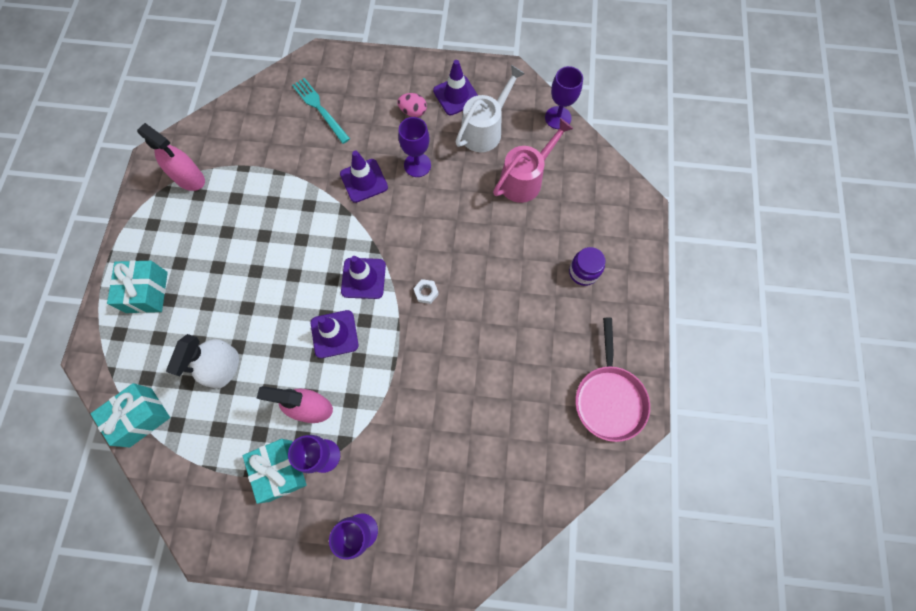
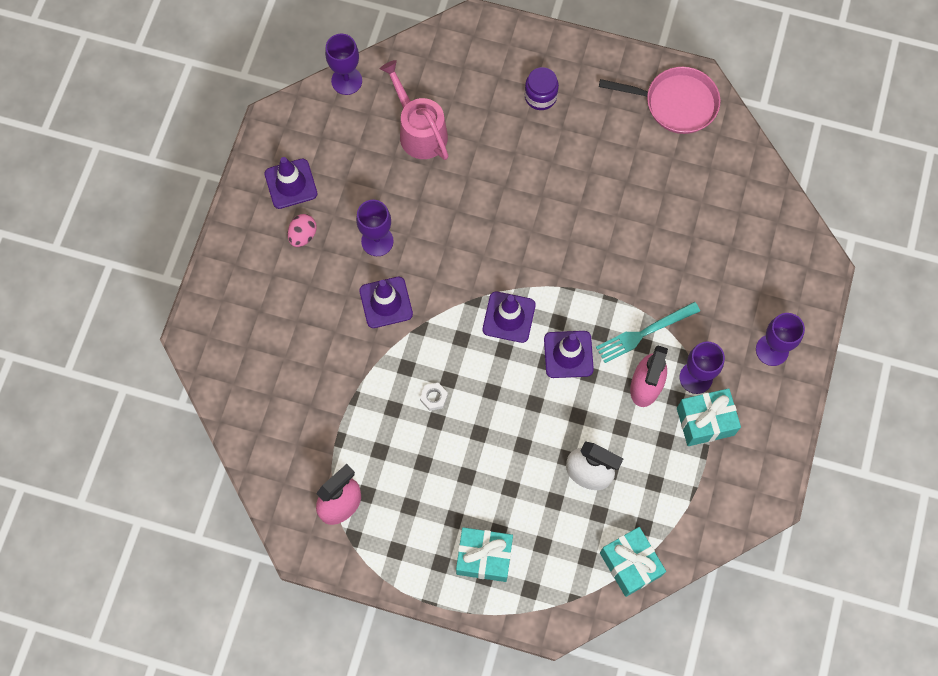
camera: 80 degrees left, 0 degrees up
(320, 108) = (273, 342): turquoise fork -> turquoise fork (644, 333)
(426, 292) = (537, 255): white nut -> white nut (434, 398)
(485, 129) = (345, 160): white watering can -> none

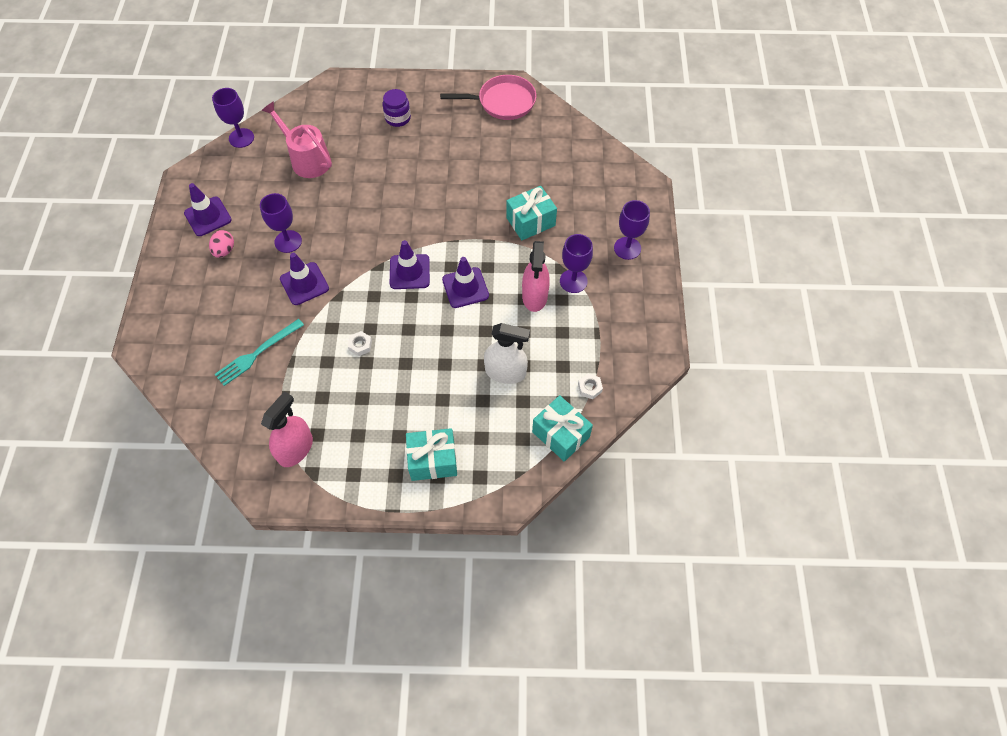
camera: 15 degrees left, 10 degrees down
(644, 333) = (523, 258): turquoise fork -> turquoise fork (257, 353)
(677, 517) = (589, 388): none -> white nut
(705, 421) = (590, 311): turquoise gift -> turquoise gift (530, 221)

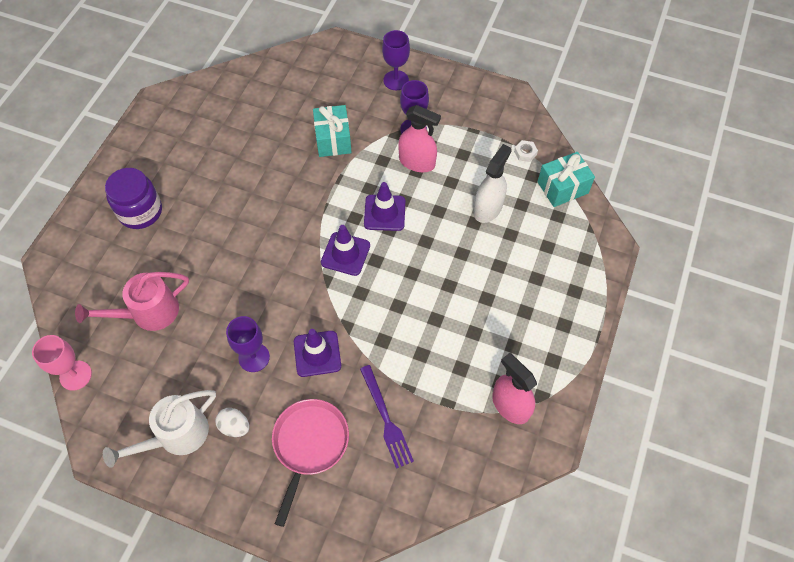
camera: 70 degrees left, 0 degrees up
(208, 216) = (176, 436): purple traffic cone -> white watering can
(224, 250) = (235, 426): pink egg -> white egg
(241, 138) = (75, 375): purple goblet -> pink goblet
(257, 353) = (386, 419): turquoise fork -> purple fork
(360, 345) = (414, 319): white nut -> none
(398, 118) = (140, 211): purple jar -> purple jar, size x1.52
(433, 460) = (558, 290): turquoise gift -> none
(502, 102) = (174, 116): pink pan -> pink pan (309, 445)

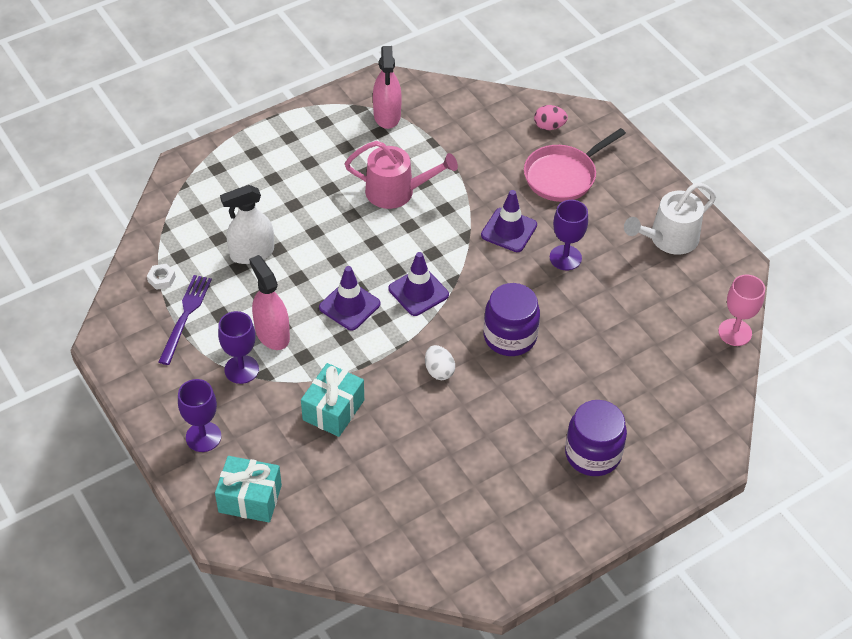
camera: 145 degrees left, 10 degrees down
(148, 313) = (640, 347): pink watering can -> pink watering can (397, 191)
(176, 436) = (668, 239): white watering can -> white watering can turned 150 degrees clockwise
(235, 426) = (615, 219): white egg -> white egg (439, 371)
(253, 261) = (510, 336): none -> purple jar
(361, 498) = (549, 126): none -> pink egg
(386, 419) = (490, 159): purple fork -> purple fork (185, 316)
(562, 187) = (166, 230): turquoise gift -> turquoise gift (250, 498)

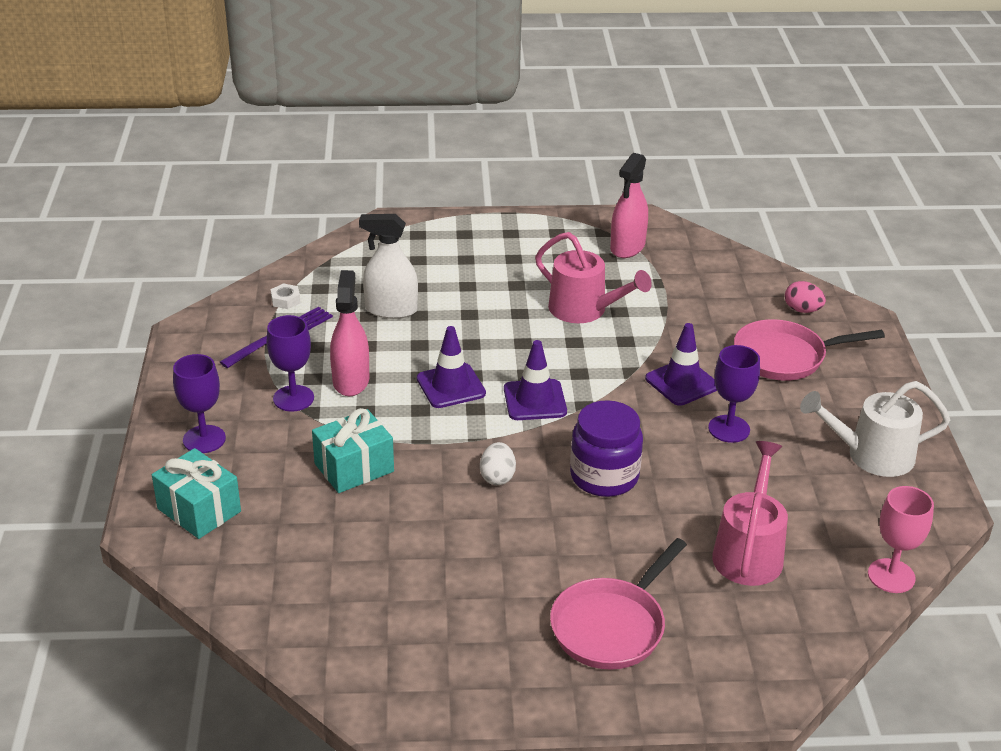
camera: 30 degrees right, 15 degrees down
(592, 454) = (612, 626): purple jar -> pink pan
(640, 354) = (749, 551): none -> pink watering can

